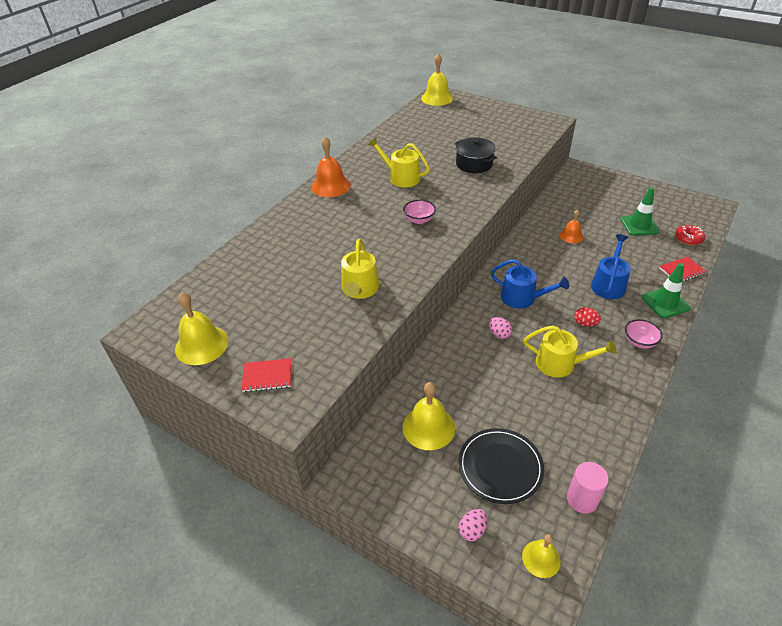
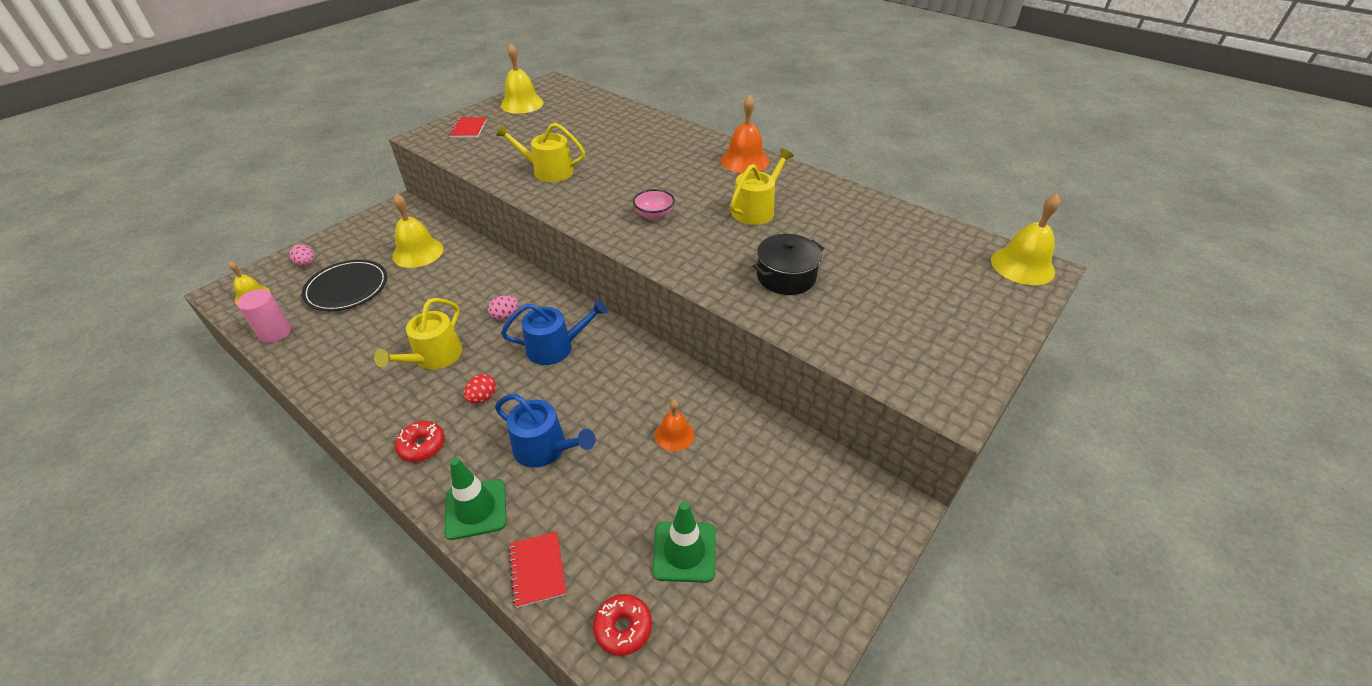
camera: 95 degrees right, 0 degrees up
(522, 298) = (555, 347): blue watering can -> blue watering can turned 135 degrees counterclockwise
(639, 342) = (422, 446): pink bowl -> red donut

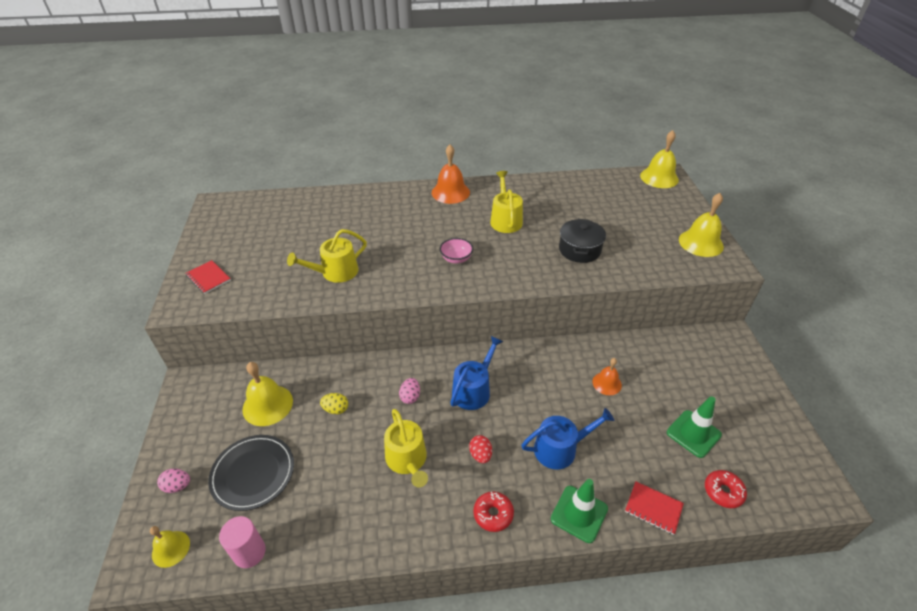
camera: 45 degrees left, 0 degrees up
(448, 286) = (336, 409): none -> yellow egg
(522, 104) = (219, 234): yellow bell -> yellow bell (701, 243)

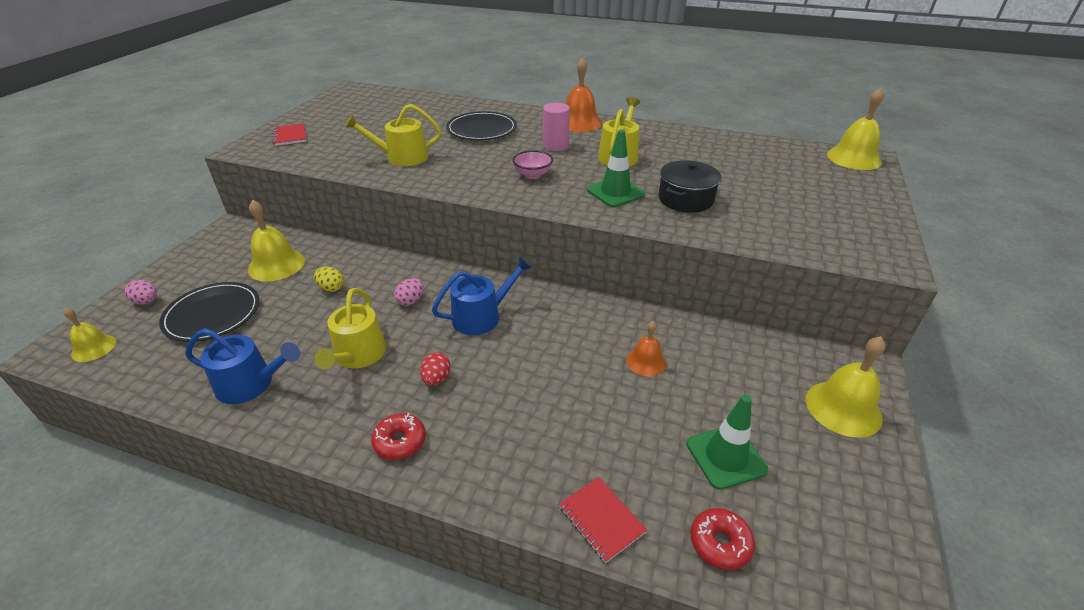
camera: 25 degrees right, 5 degrees down
(249, 552) = (147, 377): pink cylinder -> pink cylinder (555, 146)
(377, 221) = (481, 129): none -> black plate
(560, 449) = (532, 407): blue watering can -> blue watering can (251, 384)
(579, 514) = (499, 484): green traffic cone -> green traffic cone (615, 192)
(701, 243) = (863, 230): yellow bell -> yellow bell (843, 408)

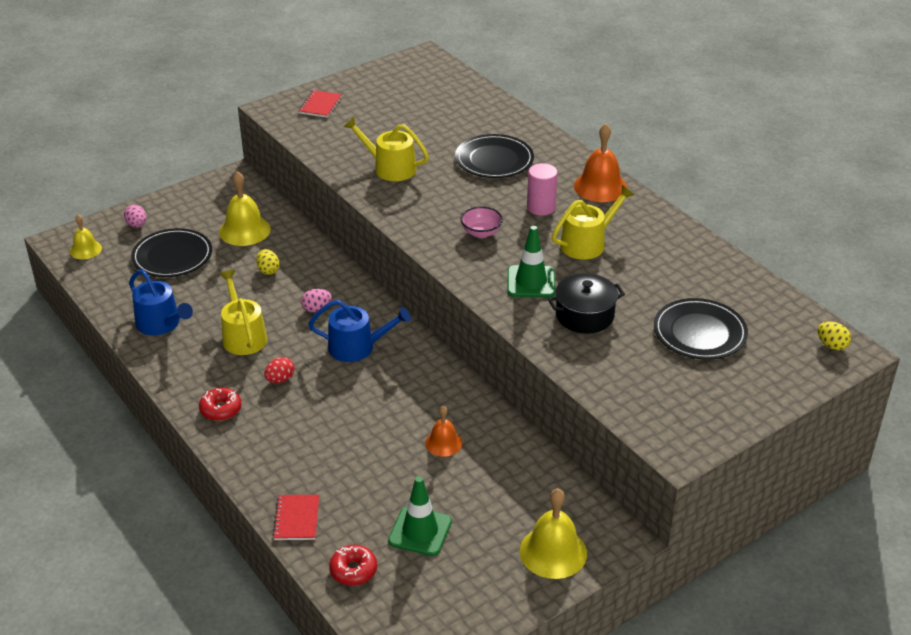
camera: 35 degrees right, 0 degrees up
(358, 355) = (243, 336): yellow watering can -> yellow watering can turned 120 degrees clockwise
(773, 180) = (699, 332): none -> black plate
(853, 158) = (831, 345): yellow bell -> yellow egg

